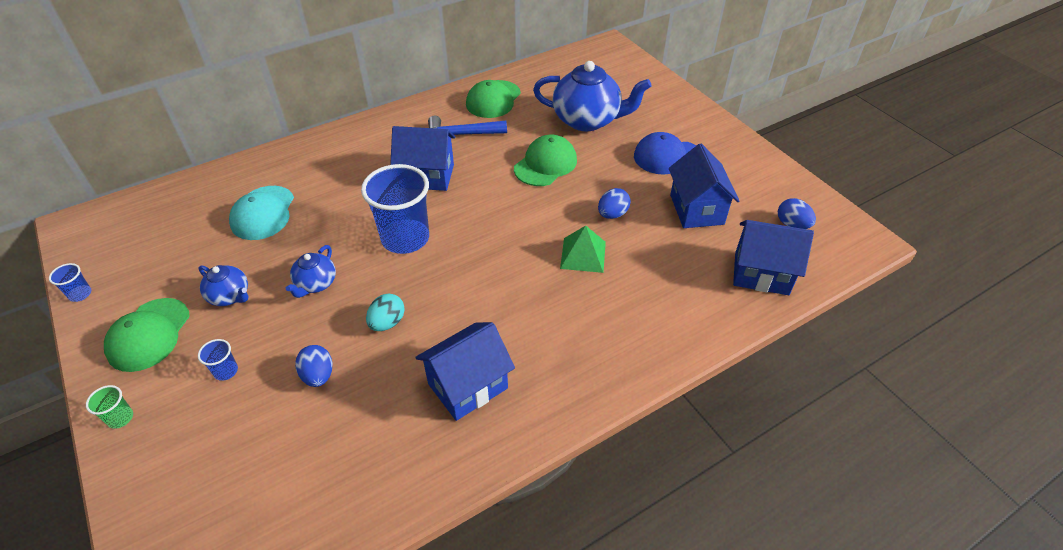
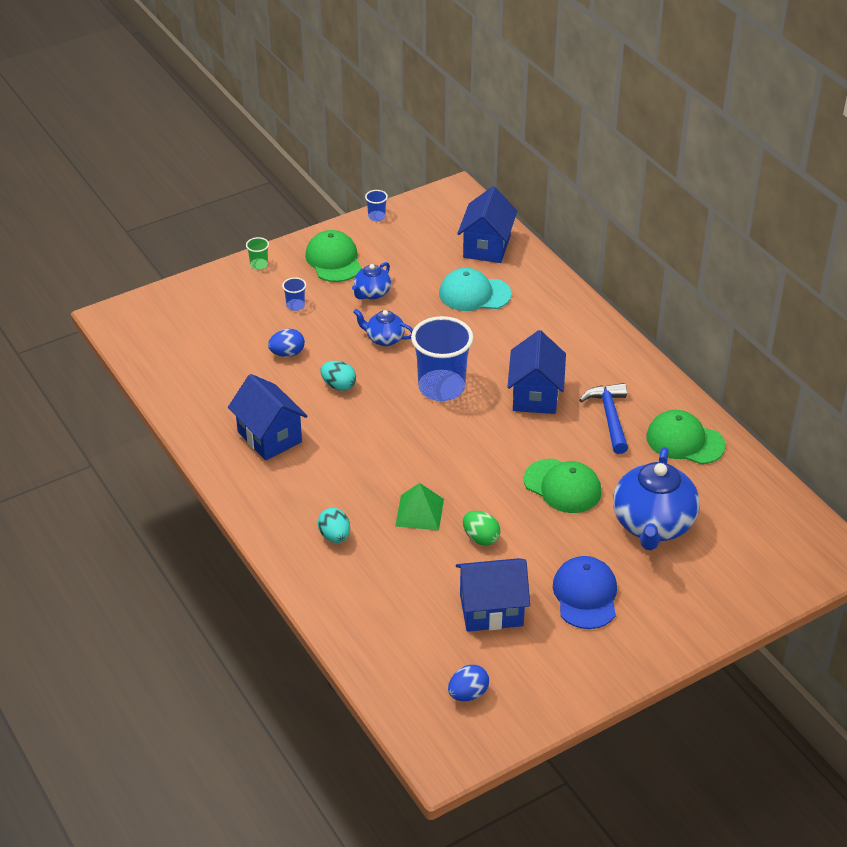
camera: 90 degrees right, 5 degrees down
(149, 334) = (333, 260): green cap -> green cap turned 60 degrees clockwise
(612, 214) = (481, 538): blue egg -> green egg
(622, 319) = (335, 536): none -> turquoise egg
(761, 273) = (391, 651): blue house -> blue house (486, 247)

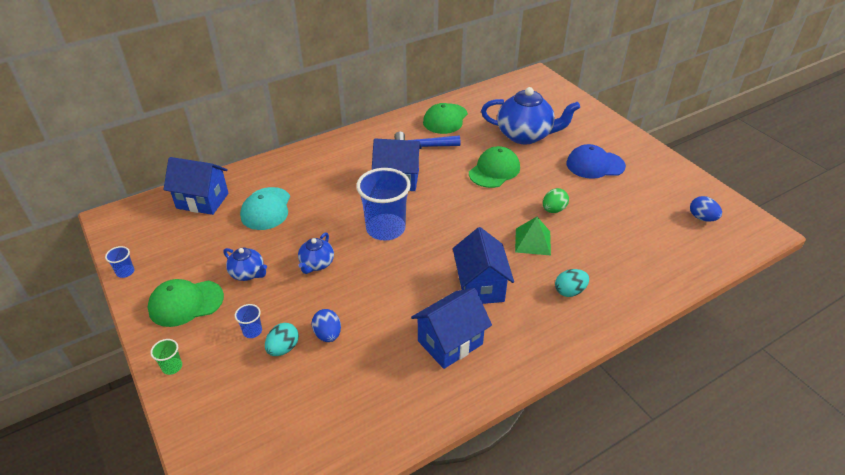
camera: 90 degrees left, 0 degrees up
(338, 385) = (379, 294): turquoise egg -> turquoise egg (283, 348)
(491, 610) = (622, 206): blue house -> blue house (480, 286)

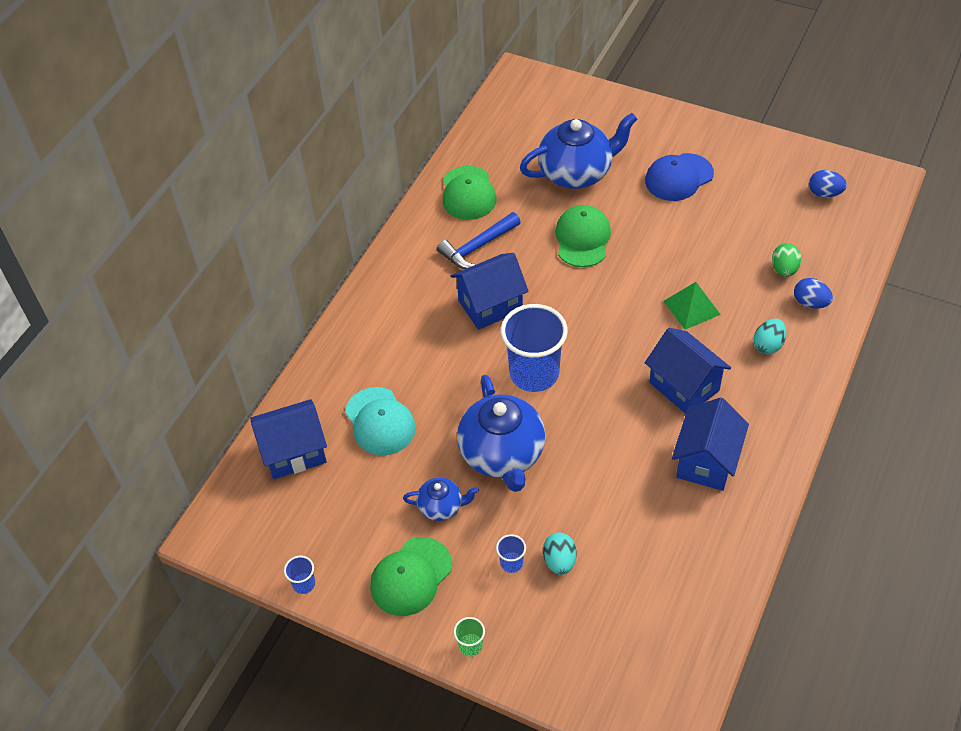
camera: 30 degrees left, 10 degrees up
(317, 264) = (502, 455): blue teapot -> blue teapot, size x1.98
(328, 334) = (588, 522): blue egg -> blue egg (810, 303)
(553, 210) = (682, 258): green egg -> green egg (784, 269)

